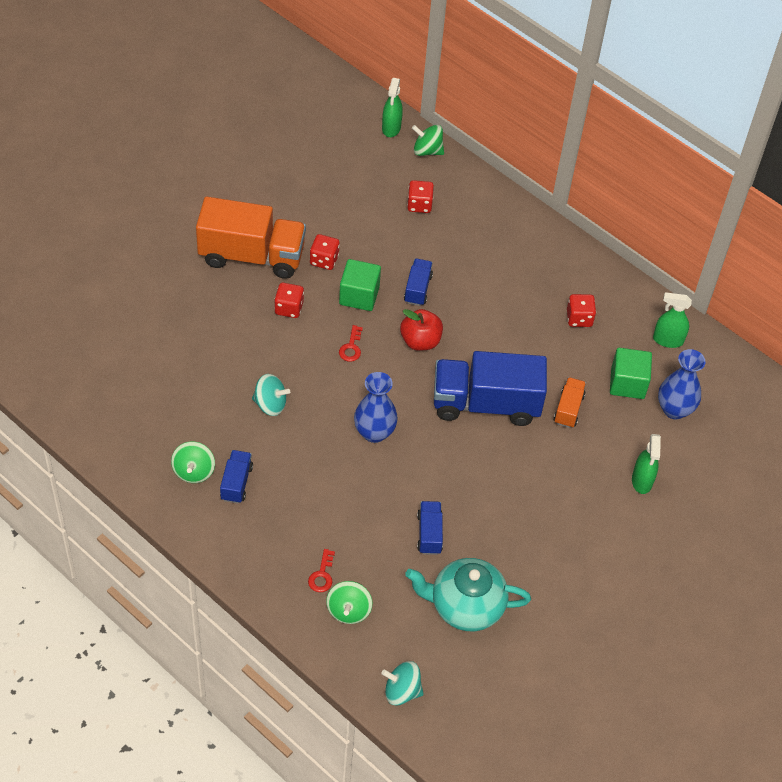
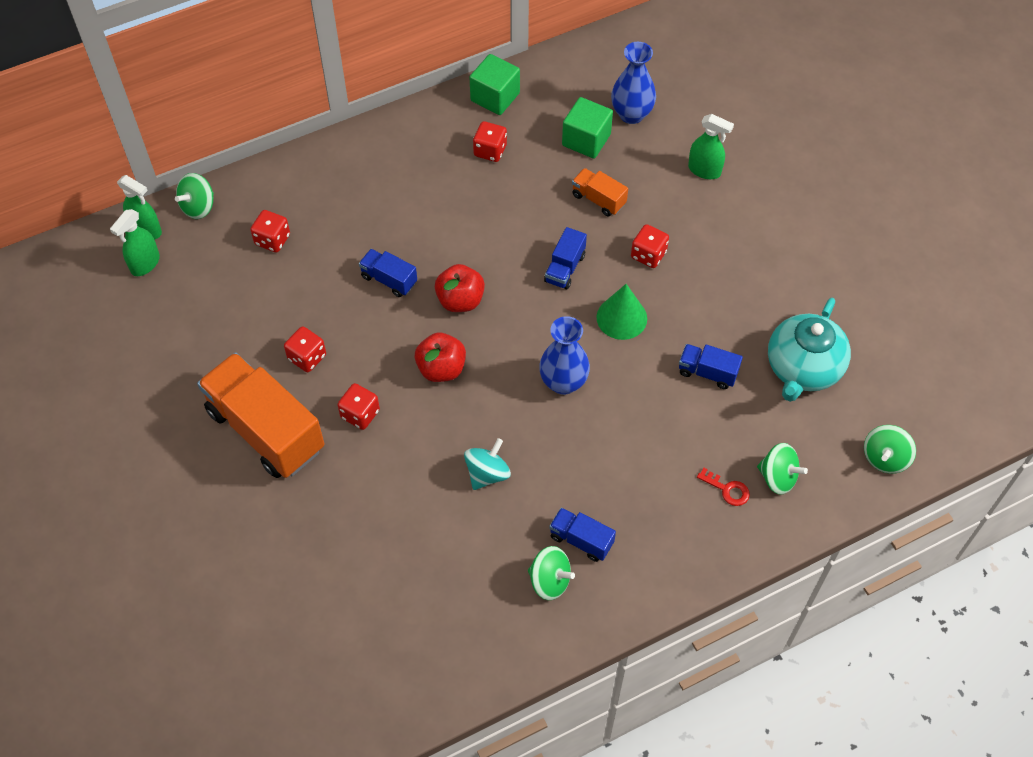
camera: 65 degrees left, 5 degrees up
(252, 256) = (266, 430): orange truck -> orange truck turned 75 degrees counterclockwise
(351, 347) = (441, 368): red key -> red apple
(359, 295) = (373, 338): green cube -> green cube (495, 97)
(402, 691) = (885, 458): turquoise spinning top -> green spinning top
(455, 457) = (621, 318): none -> green cone
(485, 403) = (565, 268): blue truck -> blue truck, size x0.46
(529, 460) = (648, 255): none -> red dice
(667, 340) = (547, 89): green spray bottle -> green spray bottle (145, 264)

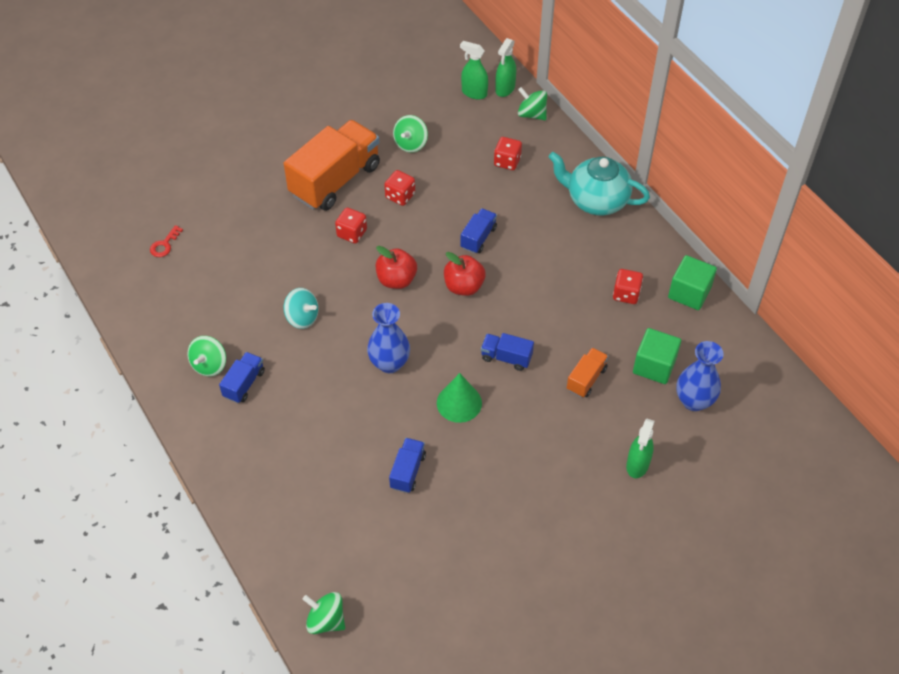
camera: 85 degrees right, 5 degrees down
(648, 255) = (530, 421): red dice -> none
(727, 489) = (291, 488): red key -> red key (164, 245)
(778, 477) = (303, 528): green spinning top -> green spinning top (410, 144)
(803, 369) = (418, 550): turquoise teapot -> turquoise teapot (596, 200)

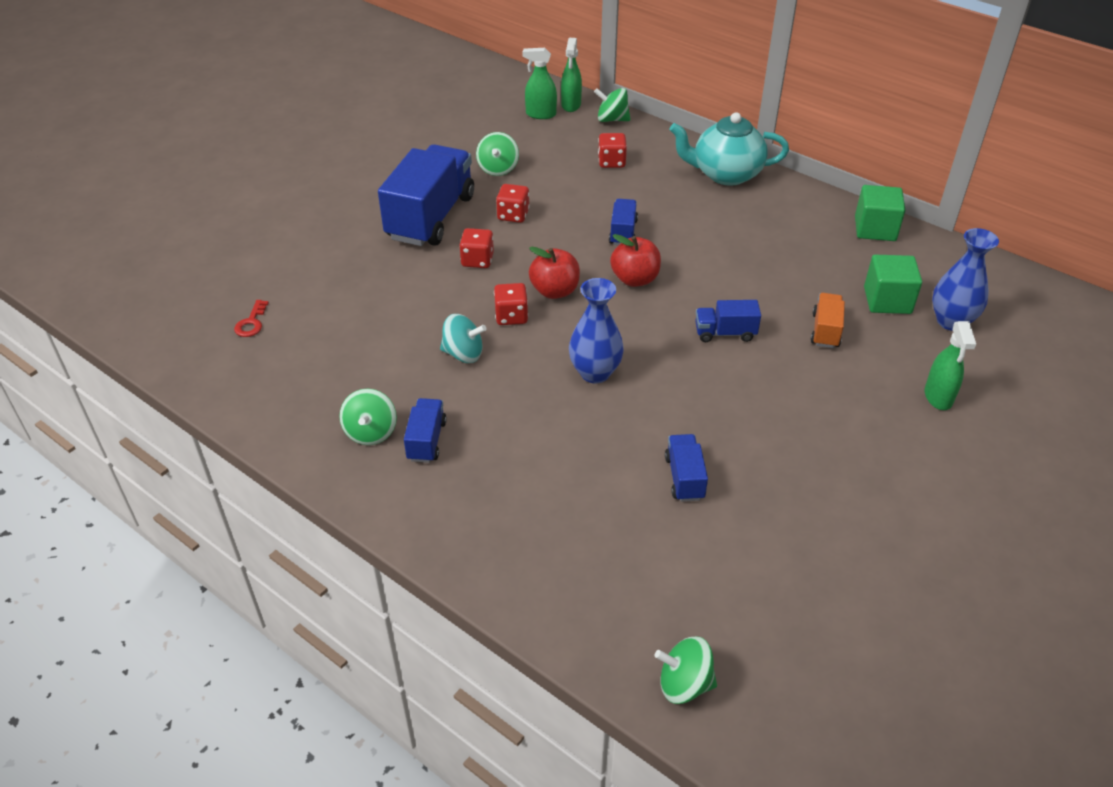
camera: 20 degrees left, 10 degrees down
(335, 180) = (431, 217): orange truck -> blue truck
(459, 403) = (700, 390): green cone -> none
(626, 294) = (812, 245): red dice -> red dice (511, 316)

